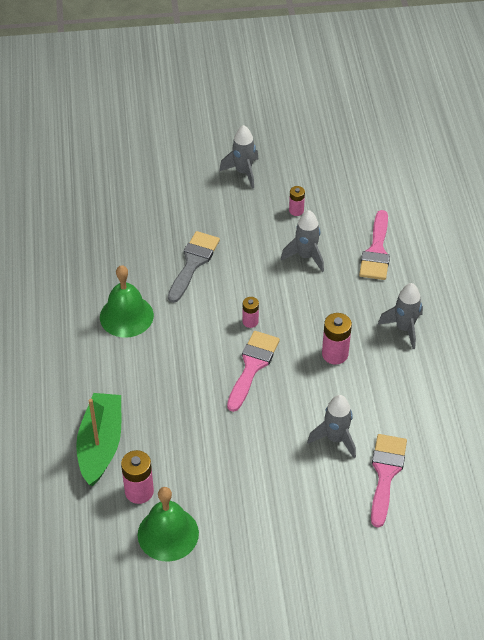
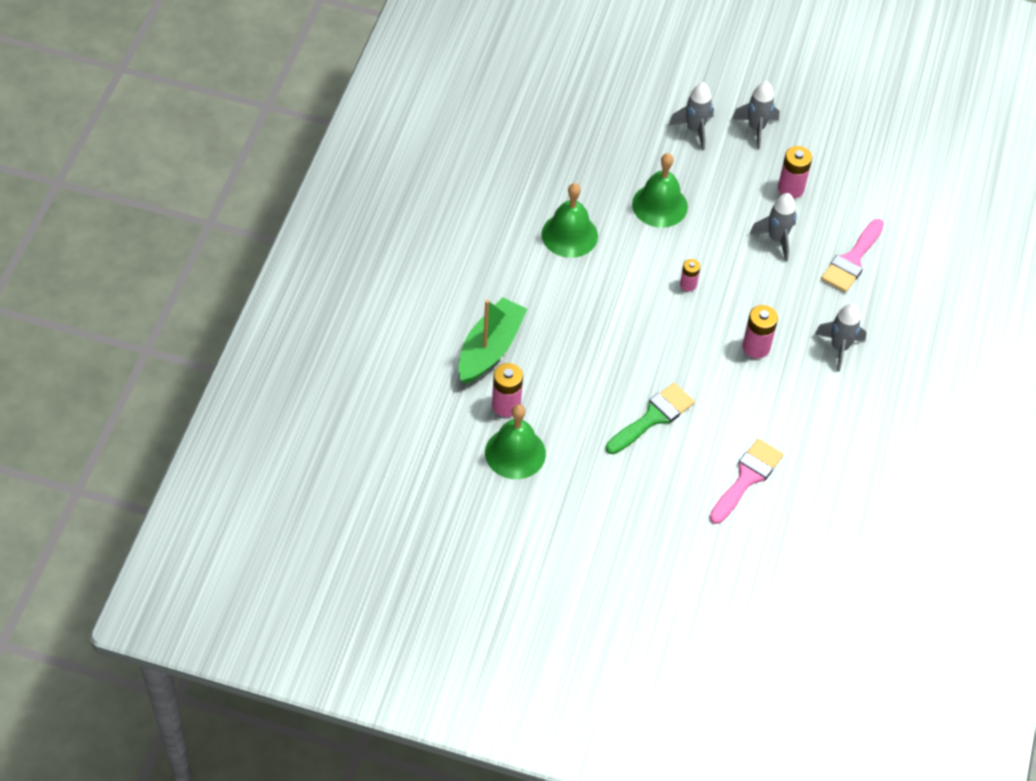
camera: 20 degrees right, 5 degrees up
(193, 263) = (659, 205): grey brush -> green bell
(252, 366) = (669, 329): pink brush -> none
(277, 451) = (653, 417): none -> green brush
(296, 210) = (790, 188): pink battery -> pink battery, size x1.63
(335, 439) = (715, 427): grey rocket -> grey rocket (694, 130)

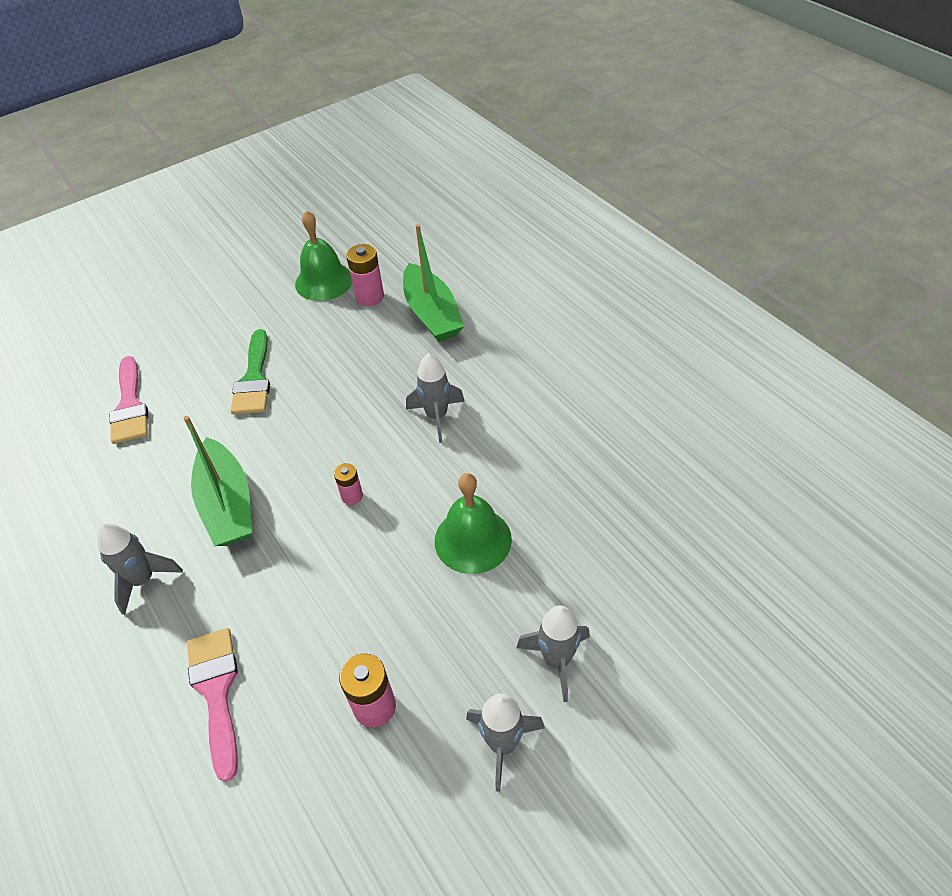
camera: 135 degrees right, 5 degrees down
(569, 235) = (503, 435): green bell -> none
(756, 347) = (227, 504): pink battery -> green boat
(776, 239) = (322, 627): grey rocket -> grey rocket (437, 417)

